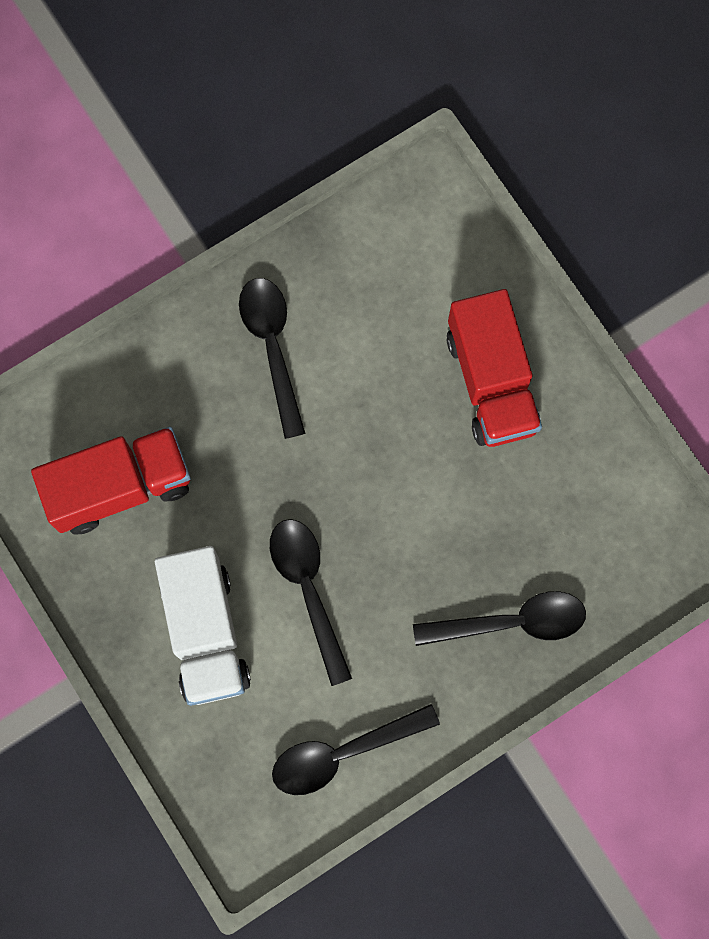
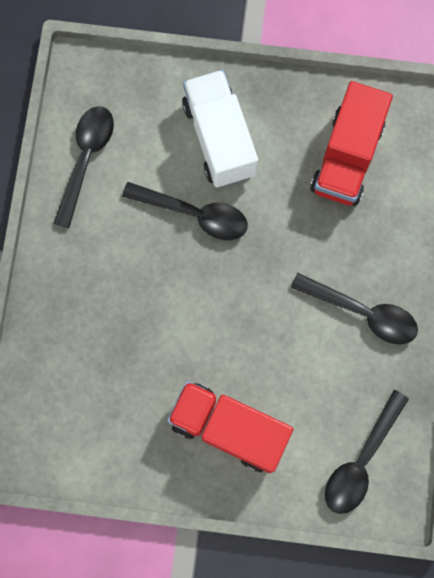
camera: 130 degrees right, 0 degrees up
(205, 632) = (219, 139): white truck -> white truck turned 45 degrees clockwise
(510, 622) = (74, 313): black spoon -> black spoon (361, 460)

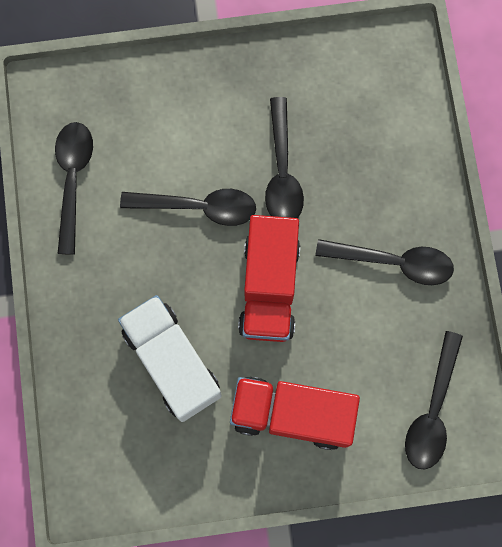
camera: 15 degrees left, 0 degrees up
(219, 139) = (203, 124): white truck -> white truck (172, 362)
(281, 200) = (282, 171): none -> black spoon
(346, 157) = (335, 111): red truck -> red truck (269, 287)

